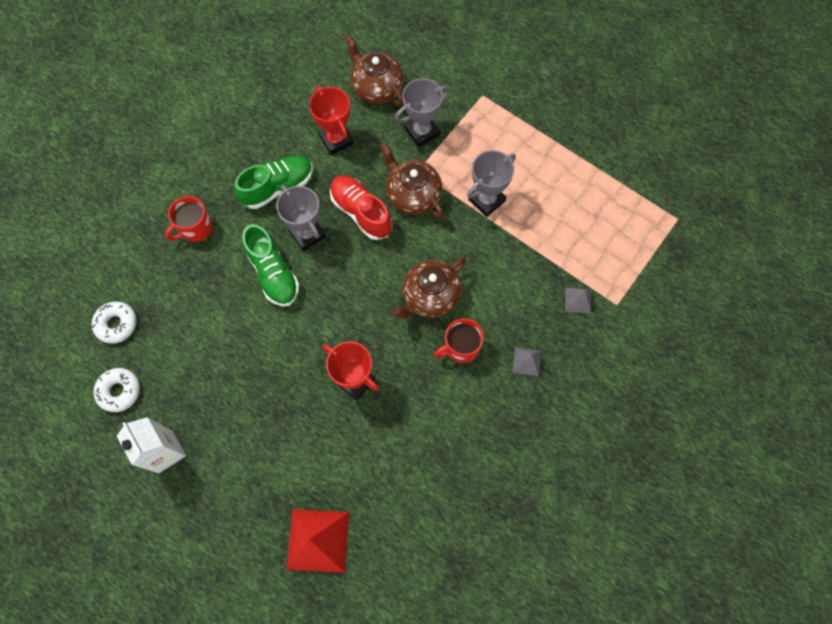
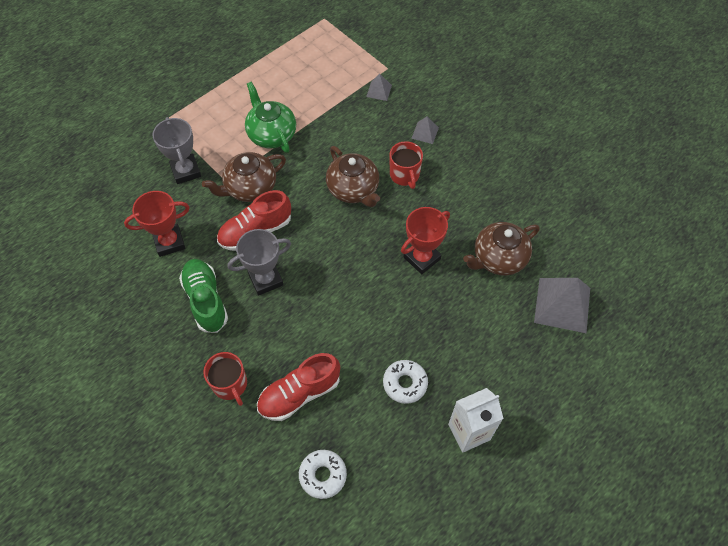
camera: 80 degrees left, 10 degrees down
(119, 391) = (399, 476): white donut -> white donut (405, 383)
(191, 289) = (299, 394): none -> red shoe
(273, 273) = (300, 314): green shoe -> none
(318, 540) = (562, 305): red pyramid -> grey pyramid
(376, 88) = (123, 200): brown teapot -> brown teapot (498, 258)
(486, 200) = (271, 135): grey trophy -> green teapot

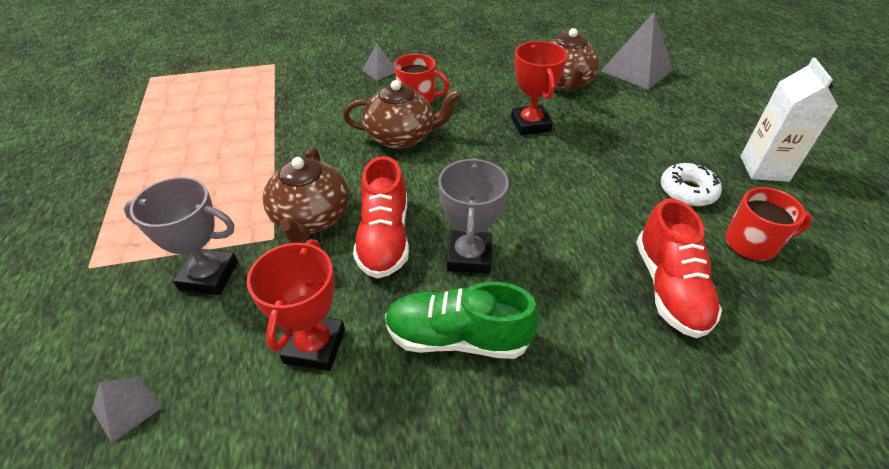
camera: 60 degrees left, 15 degrees down
(230, 384) = (625, 363): red mug -> red mug (752, 243)
(271, 135) = (253, 170): green teapot -> none
(323, 475) = (805, 310): white donut -> none
(379, 91) = (294, 78): grey pyramid -> grey pyramid (126, 408)

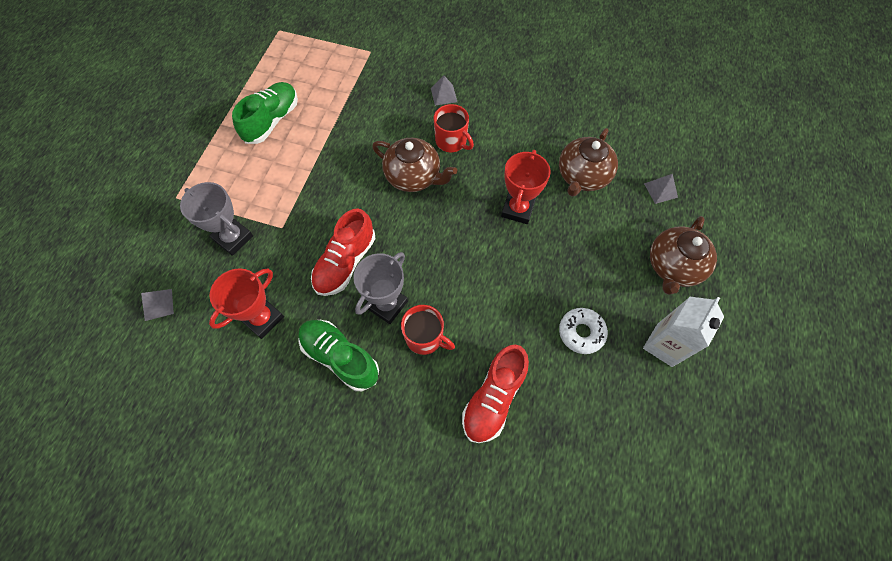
camera: 30 degrees right, 20 degrees up
(191, 148) = (272, 121): none -> green shoe
(311, 218) = (312, 223): brown teapot -> brown teapot (673, 266)
(637, 70) = (660, 190): grey pyramid -> grey pyramid, size x0.50
(752, 243) = (584, 399): red mug -> red mug (425, 337)

